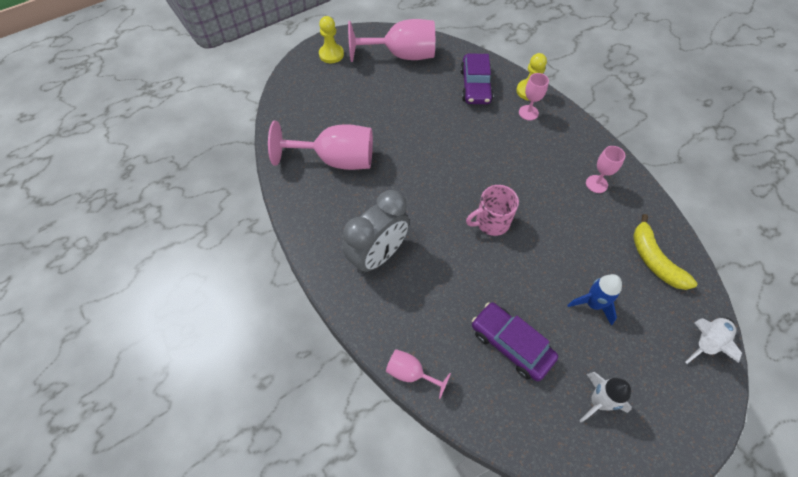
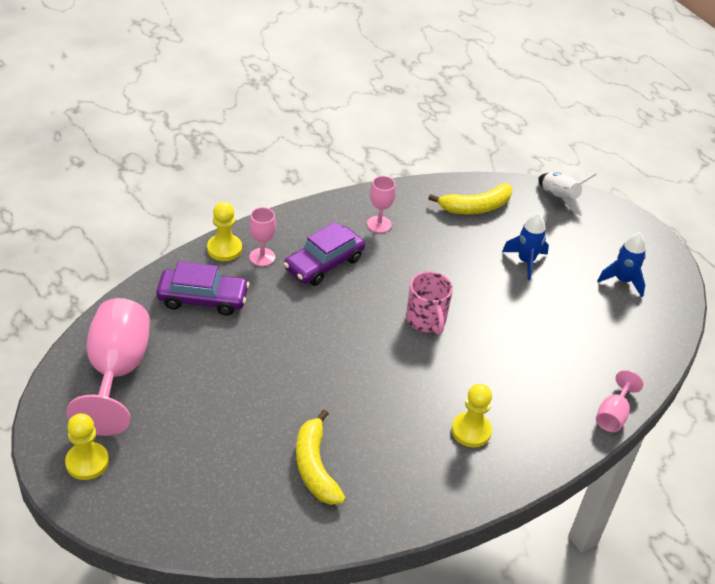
camera: 90 degrees left, 15 degrees down
(336, 160) = (315, 467): pink goblet -> yellow banana
(378, 255) = (471, 431): grey clock -> yellow pawn
(511, 344) = (573, 330): purple car -> purple car (324, 263)
(598, 402) = (622, 280): white rocket -> blue rocket

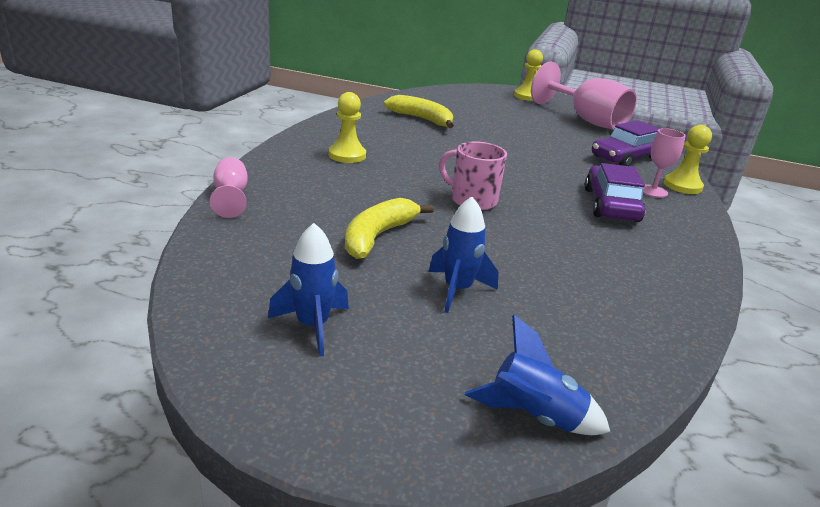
camera: 140 degrees right, 15 degrees down
(379, 224) = (641, 255): pink goblet -> none
(475, 207) = (602, 328): yellow banana -> yellow banana (378, 236)
(559, 198) = (534, 417): white rocket -> blue rocket

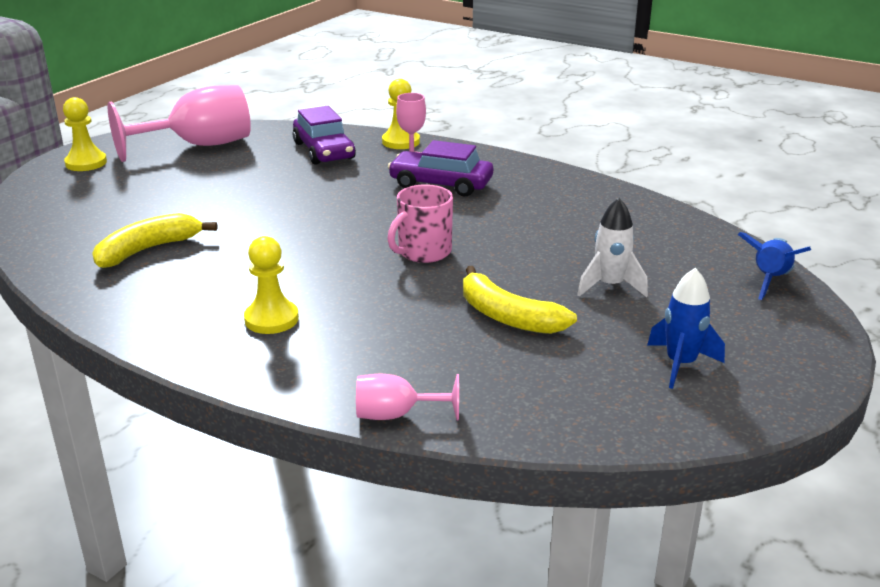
camera: 75 degrees left, 0 degrees up
(457, 290) = (610, 286): blue rocket -> white rocket

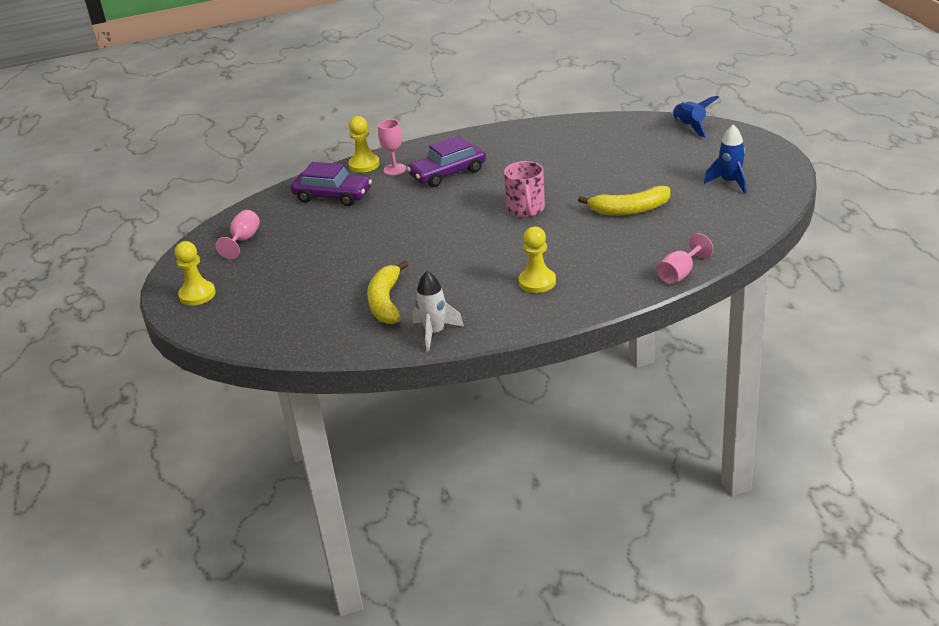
camera: 45 degrees left, 5 degrees up
(199, 146) = (243, 240): pink goblet -> pink goblet, size x0.49
(610, 286) = (638, 170): white rocket -> white rocket (435, 333)

